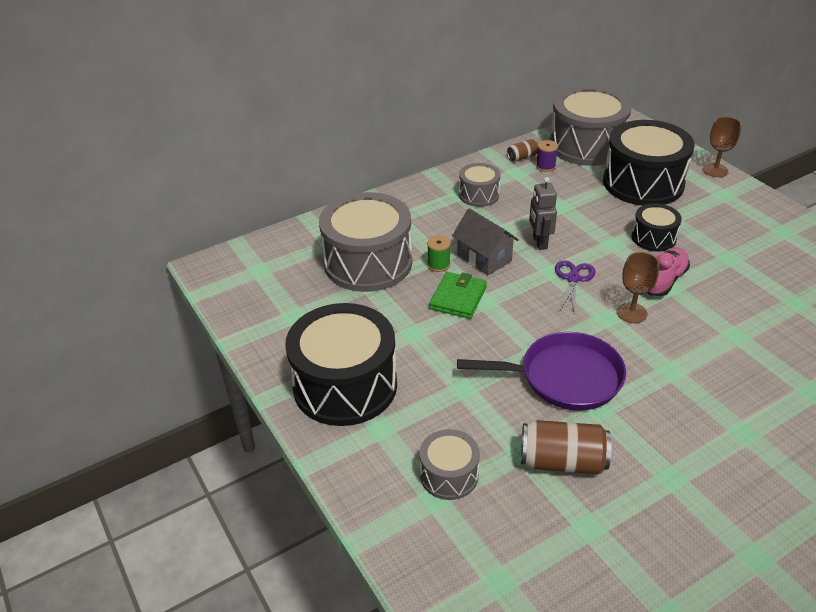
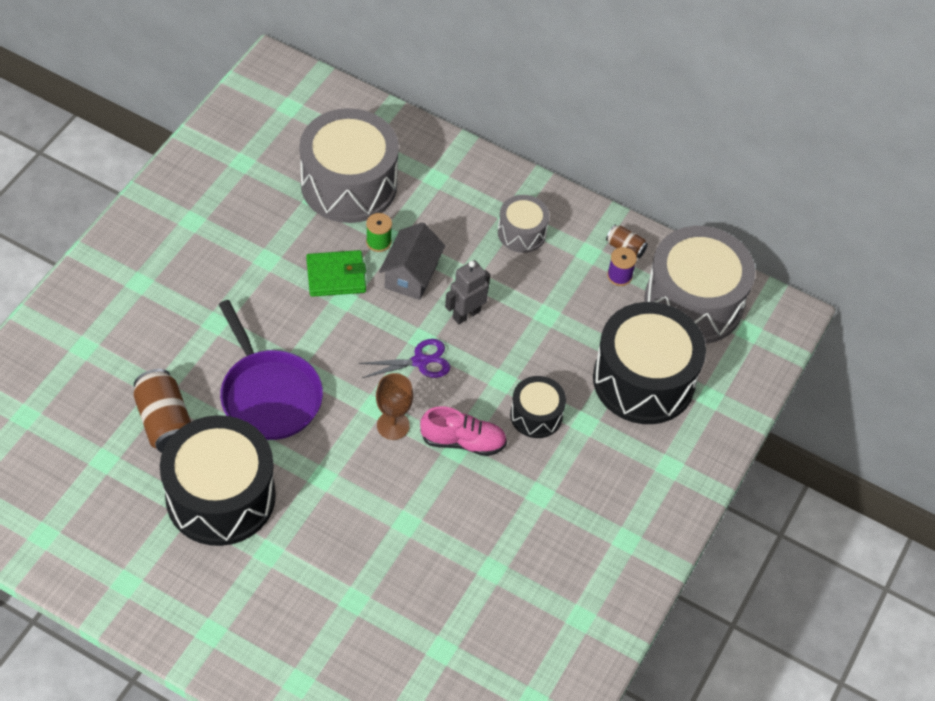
camera: 55 degrees right, 15 degrees up
(345, 385) = (175, 237): black drum -> black drum (220, 496)
(449, 475) = (112, 348): grey drum -> none
(715, 170) = (721, 447): brown goblet -> none

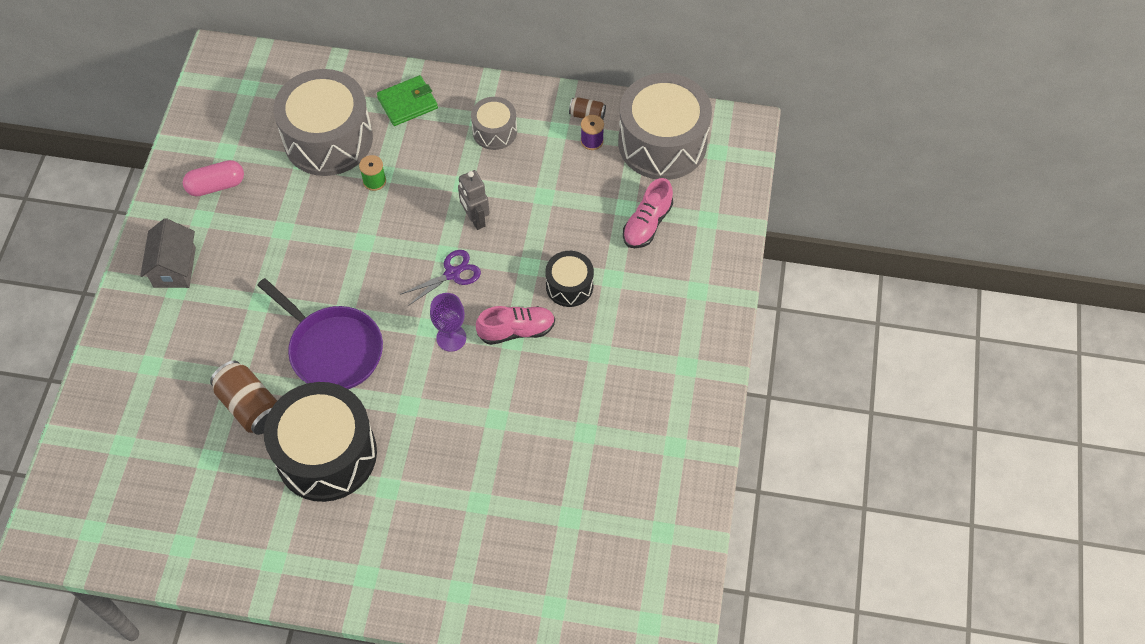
camera: 15 degrees left, 5 degrees up
(219, 193) = (216, 185): none -> pink capsule
(336, 276) = (349, 224): green wallet -> green wallet (407, 103)
(393, 425) = (451, 338): brown goblet -> purple goblet
(411, 275) = (414, 201): grey house -> grey house (174, 267)
(466, 314) = (475, 219): grey robot -> grey robot turned 60 degrees counterclockwise
(643, 380) = (647, 224): black drum -> pink shoe

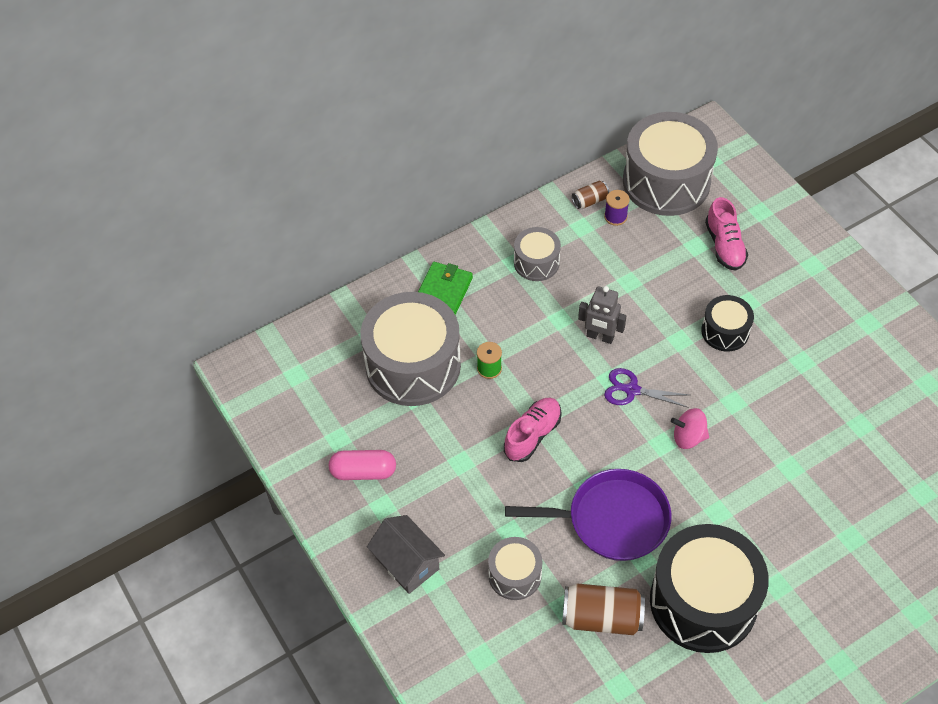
camera: 40 degrees left, 5 degrees down
(216, 185) = (363, 471): pink capsule -> pink capsule turned 60 degrees clockwise
(229, 331) = (515, 575): none -> grey drum
(451, 338) = (688, 437): purple goblet -> pink spinning top
(452, 274) = (632, 390): purple scissors -> purple scissors turned 90 degrees counterclockwise
(516, 330) = (727, 393): pink shoe -> pink shoe (532, 435)

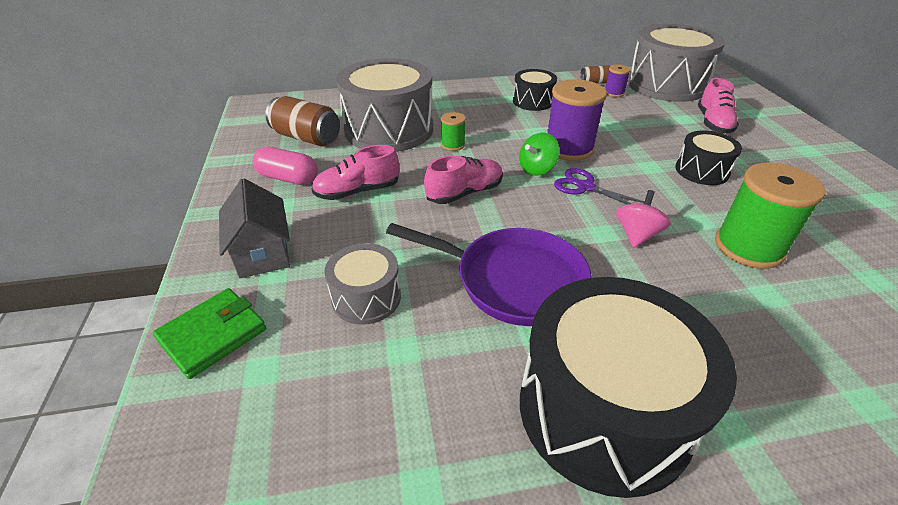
camera: 20 degrees right, 15 degrees down
(438, 466) = (357, 192): none -> pink shoe
(443, 291) = (446, 100): green wallet -> green wallet (213, 335)
(536, 262) = (533, 101): grey drum -> black drum
(582, 379) = (537, 169): none -> green spinning top
(600, 337) = (568, 148): grey robot -> purple spool
(601, 617) = (445, 379): brown can -> brown can (307, 138)
(688, 437) = (637, 235): pink spinning top -> pink spinning top turned 90 degrees clockwise
(772, 421) = (748, 247): none -> green spool

